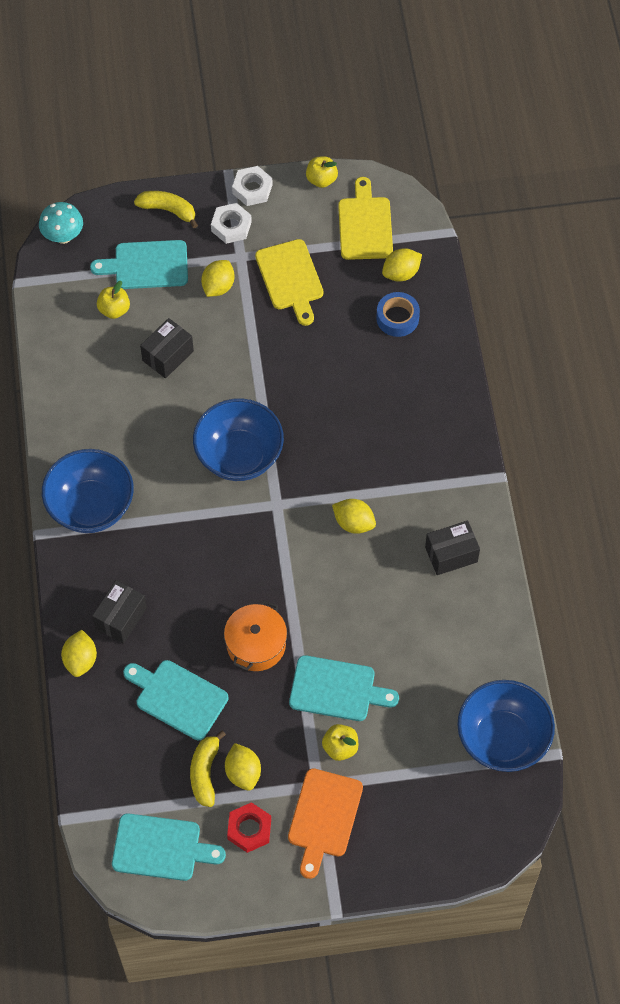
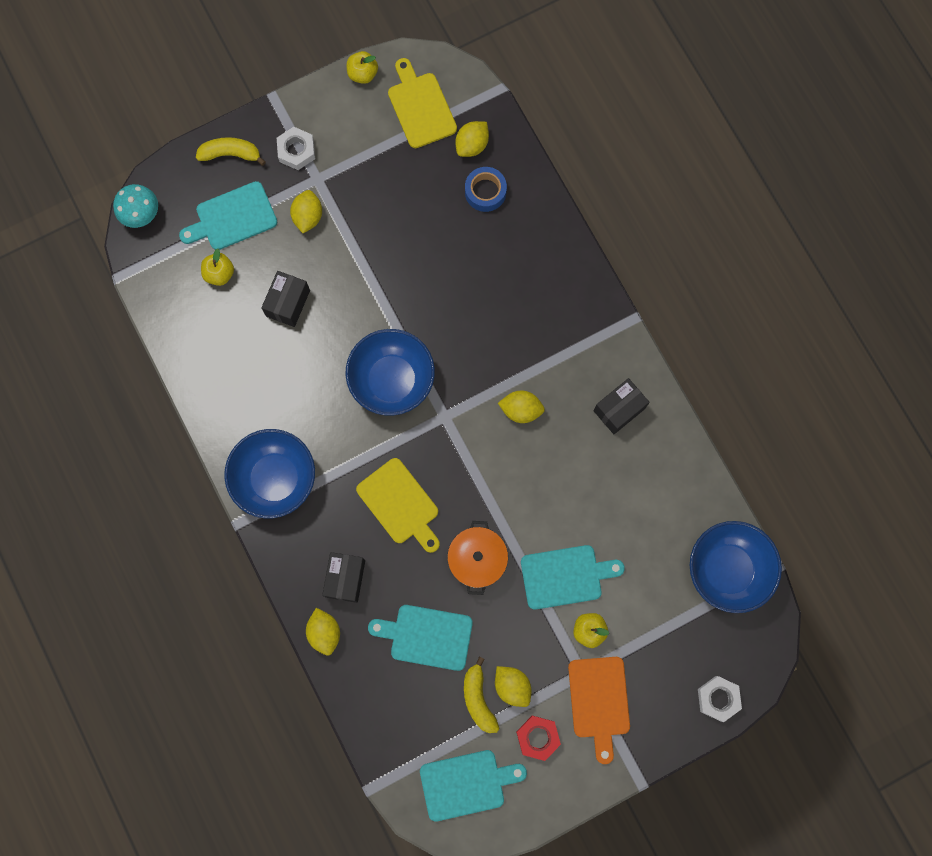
camera: 20 degrees left, 15 degrees up
(252, 189) = (301, 105): white nut -> white nut (718, 698)
(290, 278) = (372, 185): yellow cutting board -> yellow cutting board (400, 504)

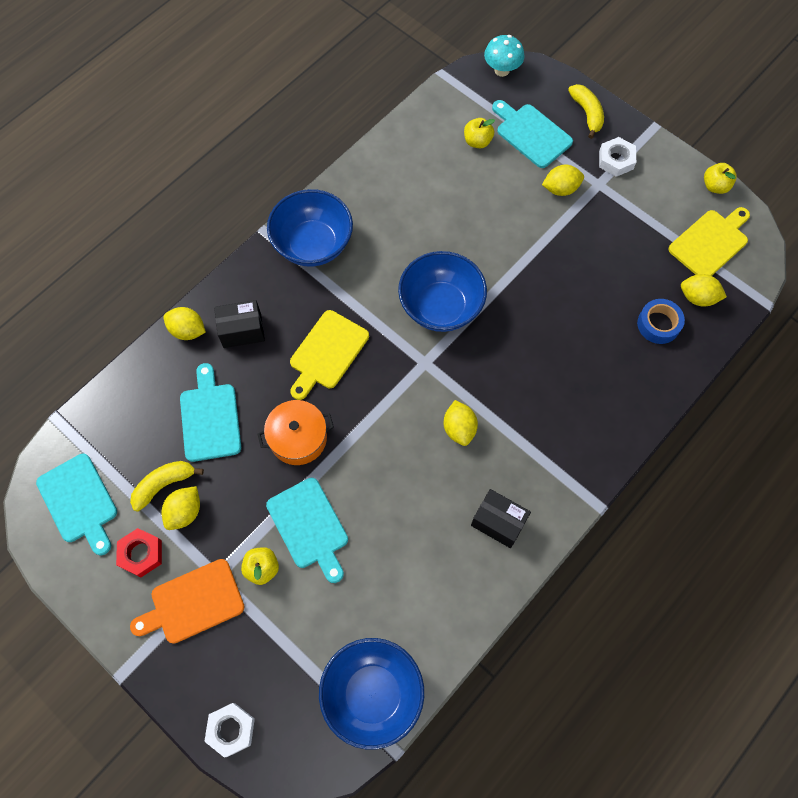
camera: 70 degrees right, 10 degrees down
(288, 303) = (475, 200): black box -> none
(324, 632) = (188, 330): yellow lemon -> yellow lemon turned 60 degrees clockwise

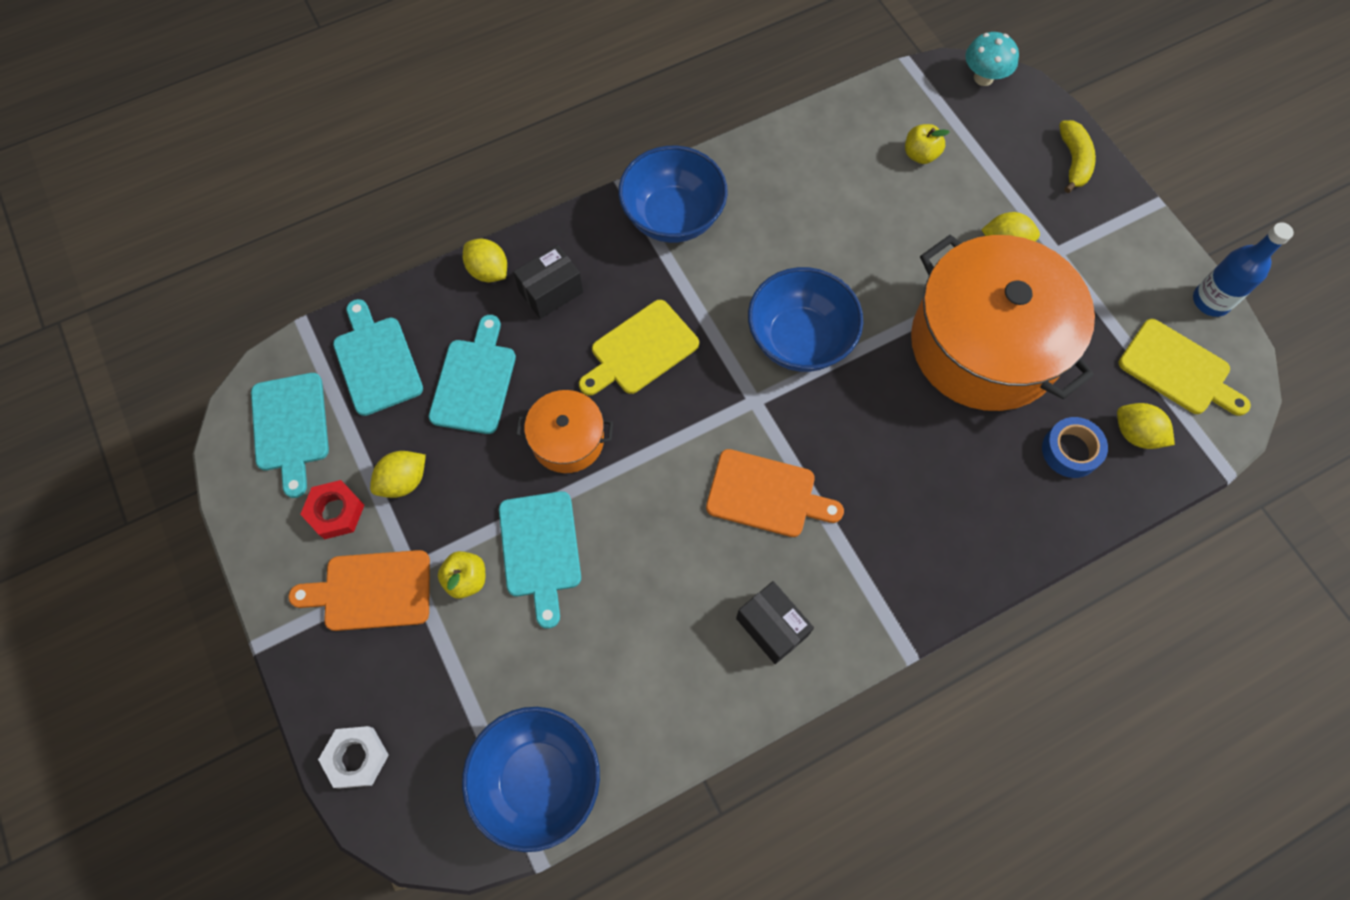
camera: 20 degrees right, 0 degrees up
(164, 484) = (392, 441): yellow banana -> none
(242, 331) = (551, 292): black box -> black box turned 45 degrees counterclockwise
(459, 428) = (766, 495): yellow lemon -> orange cutting board
(531, 134) = (992, 165): turquoise cutting board -> turquoise cutting board (376, 361)
(573, 267) = (984, 344): none -> orange pot
(616, 160) = (1090, 229): white nut -> none
(710, 242) = (1178, 370): yellow cutting board -> yellow cutting board turned 60 degrees clockwise
(715, 186) = (1211, 301): yellow apple -> blue bottle

